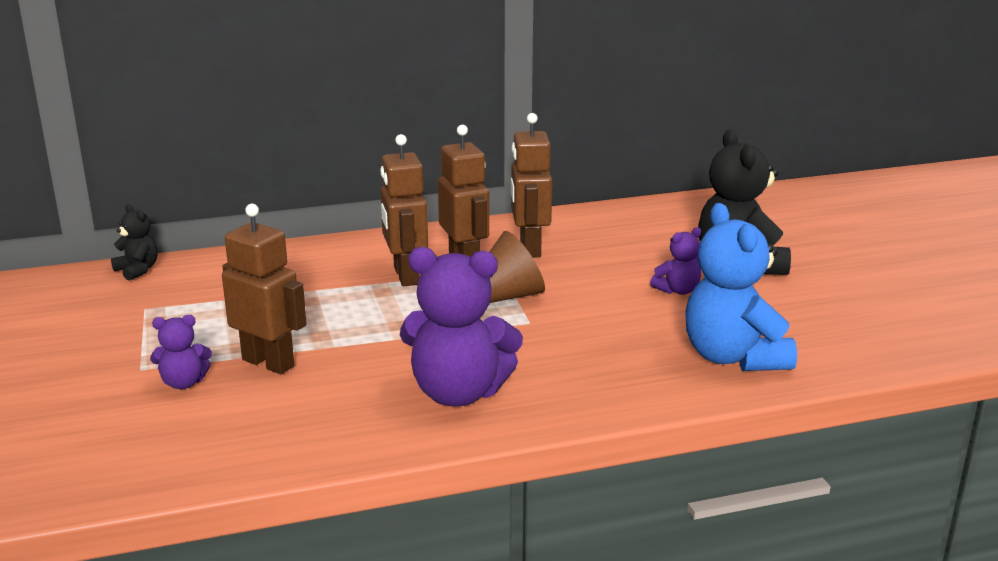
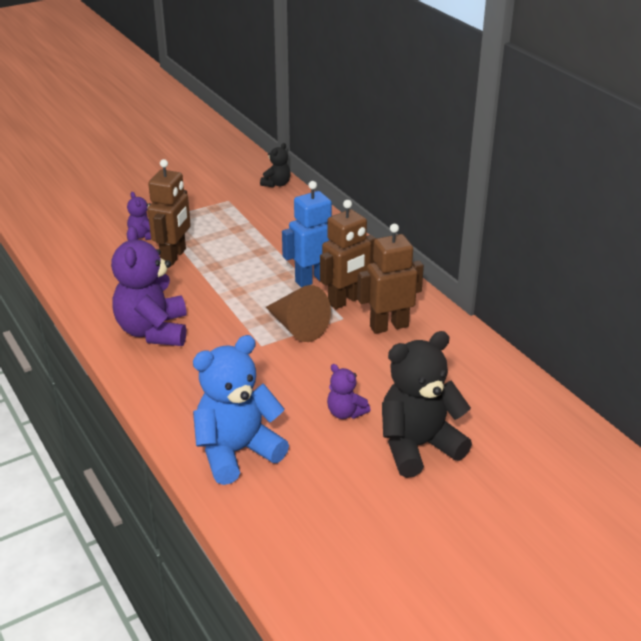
camera: 75 degrees right, 10 degrees up
(405, 276) = (312, 279): brown robot -> blue robot

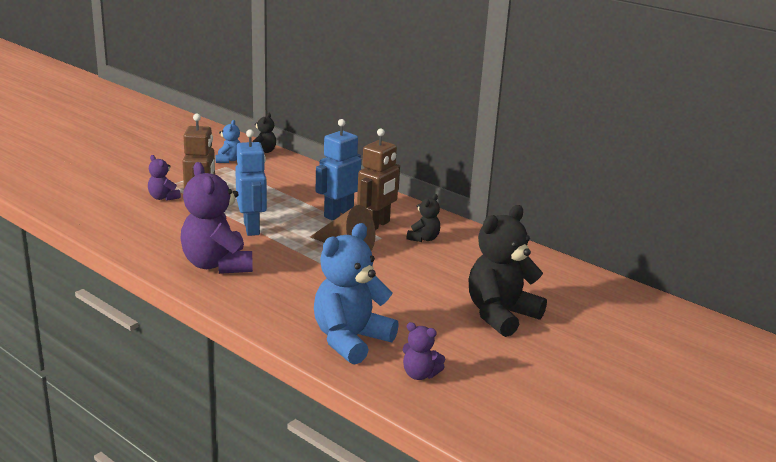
camera: 20 degrees left, 10 degrees down
(212, 287) = (252, 228): none -> blue robot
(235, 192) = (228, 160): none -> blue teddy bear
(345, 413) = (426, 301): purple teddy bear -> purple teddy bear (420, 374)
(389, 326) = (423, 238): brown robot -> black teddy bear

